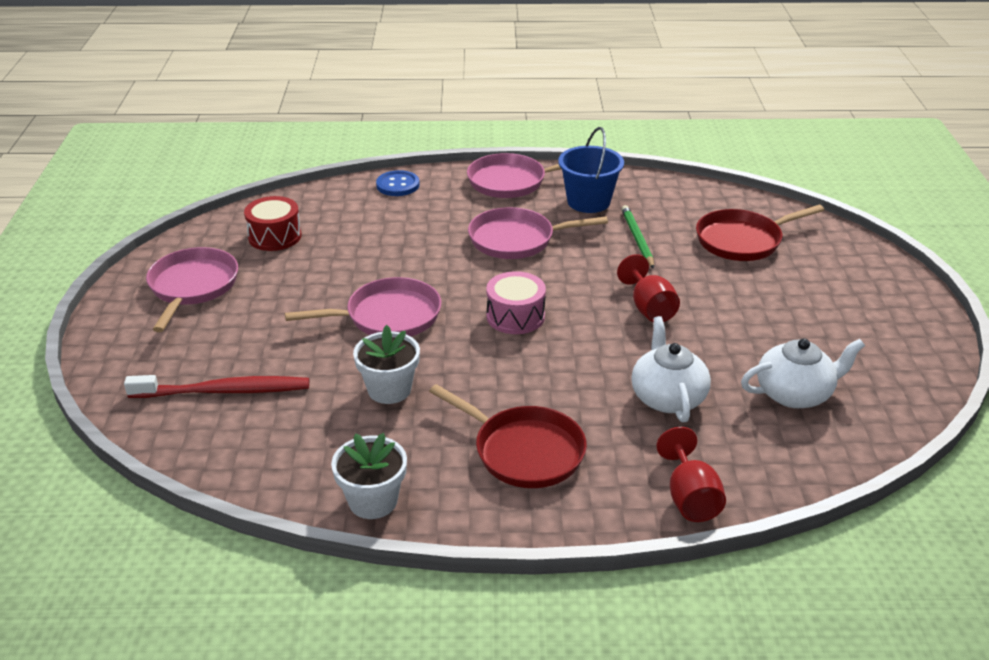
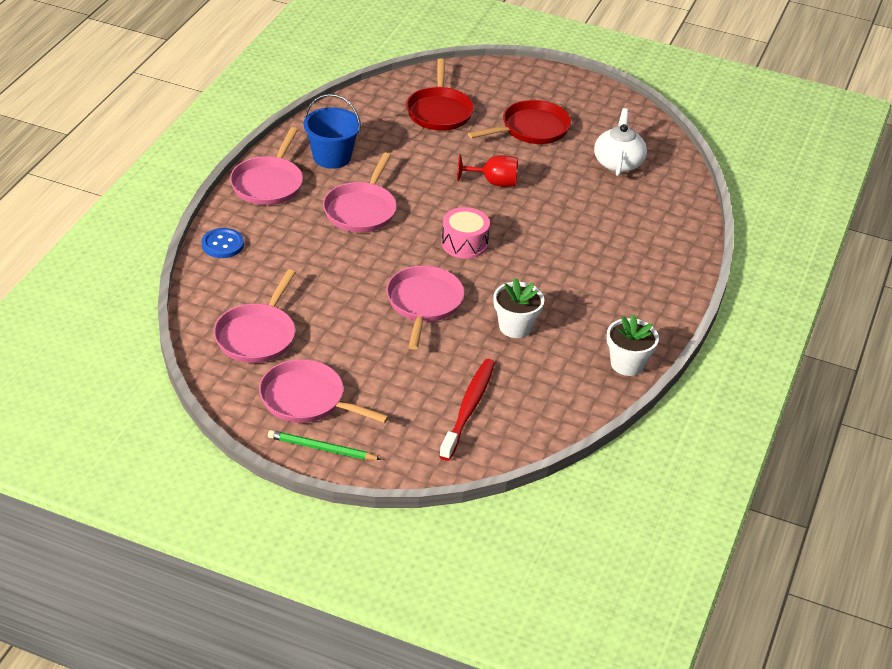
camera: 70 degrees left, 5 degrees up
(275, 236) = (257, 335): red drum -> pink pan
(524, 451) = (613, 287): red pan -> red pan (531, 129)
(637, 239) = (403, 154): green pencil -> green pencil (322, 448)
(667, 397) = (593, 211): white teapot -> none
(690, 498) = (687, 238): red goblet -> none

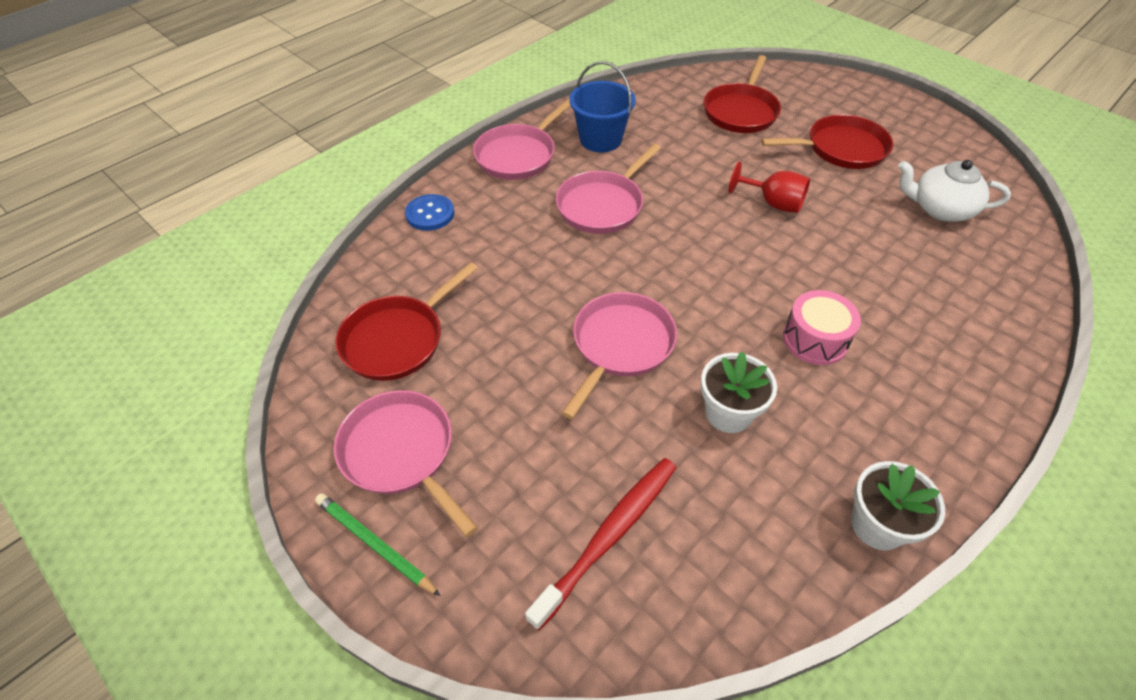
camera: 25 degrees right, 10 degrees up
(257, 335) = (397, 339): pink pan -> red pan
(464, 243) = (706, 273): pink drum -> pink drum (815, 339)
(618, 163) = (940, 209): white teapot -> white teapot turned 105 degrees counterclockwise

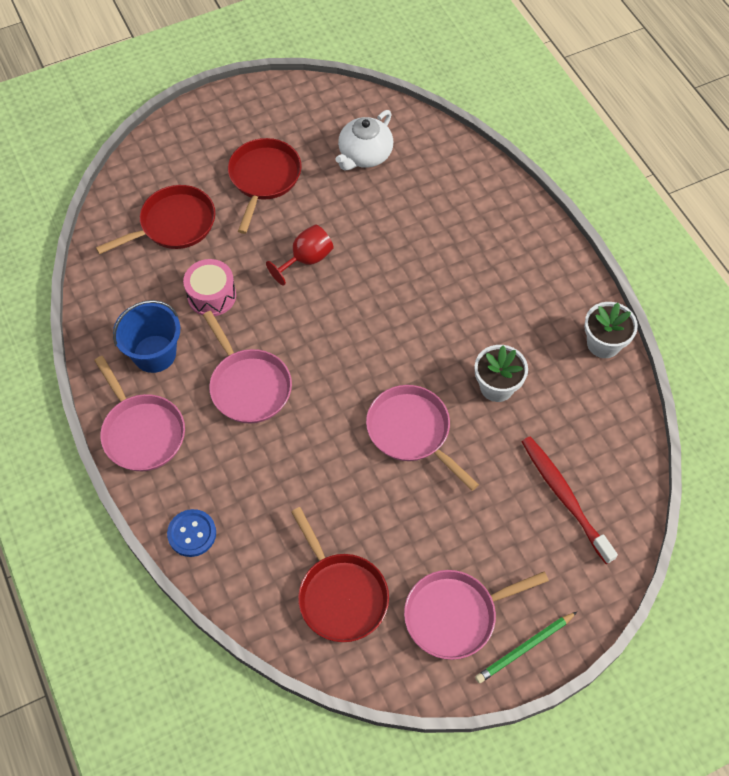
camera: 70 degrees left, 10 degrees up
(741, 111) = (174, 224): red pan -> red pan turned 75 degrees counterclockwise
(815, 339) = (455, 303): pink drum -> pink drum (211, 295)

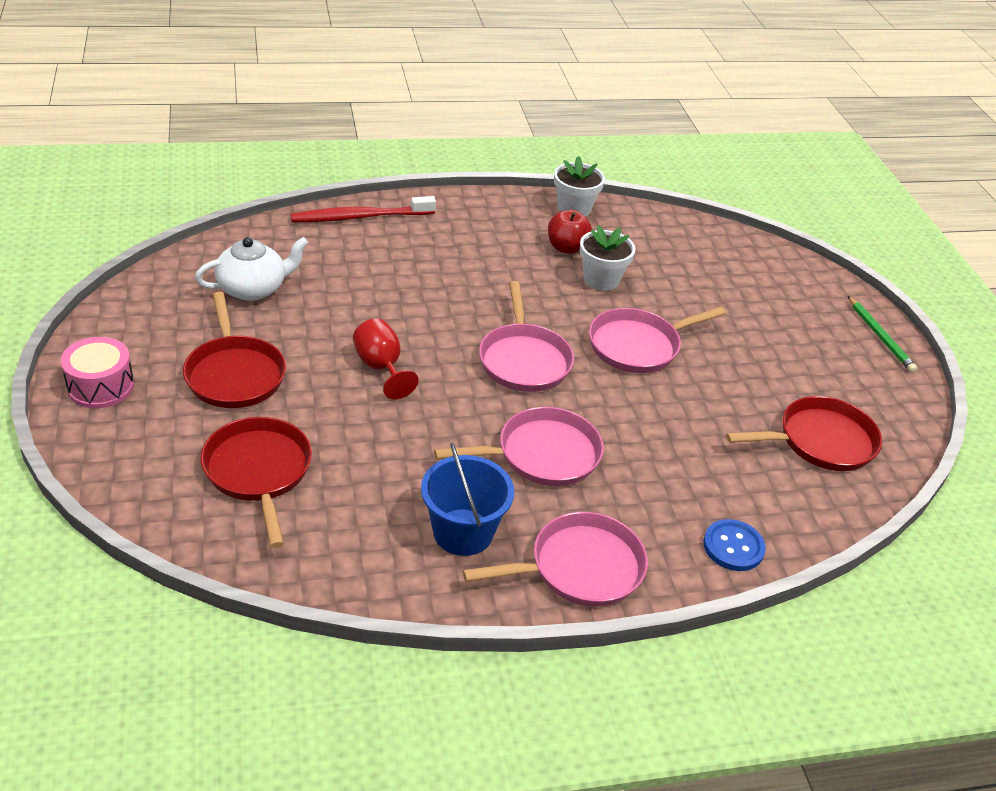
camera: 80 degrees left, 20 degrees down
(211, 295) = (395, 459): pink drum -> pink drum (100, 386)
(264, 178) = (234, 374): red pan -> red pan turned 135 degrees counterclockwise
(364, 155) = (253, 288): white teapot -> white teapot turned 75 degrees counterclockwise
(455, 615) = (846, 369): pink pan -> pink pan (524, 360)
(533, 350) = (566, 248): none -> red apple
(564, 496) = (730, 274): red toothbrush -> red toothbrush (359, 217)

